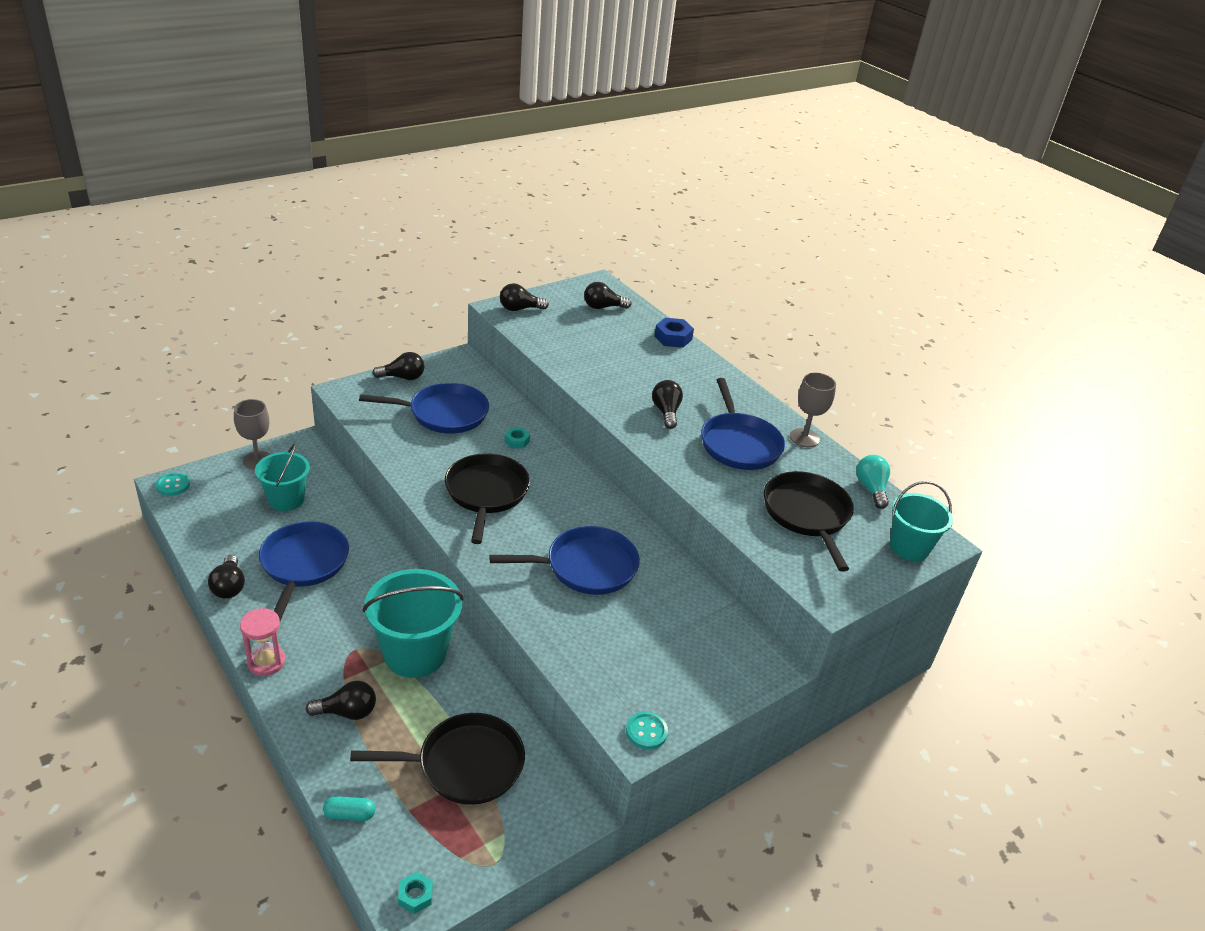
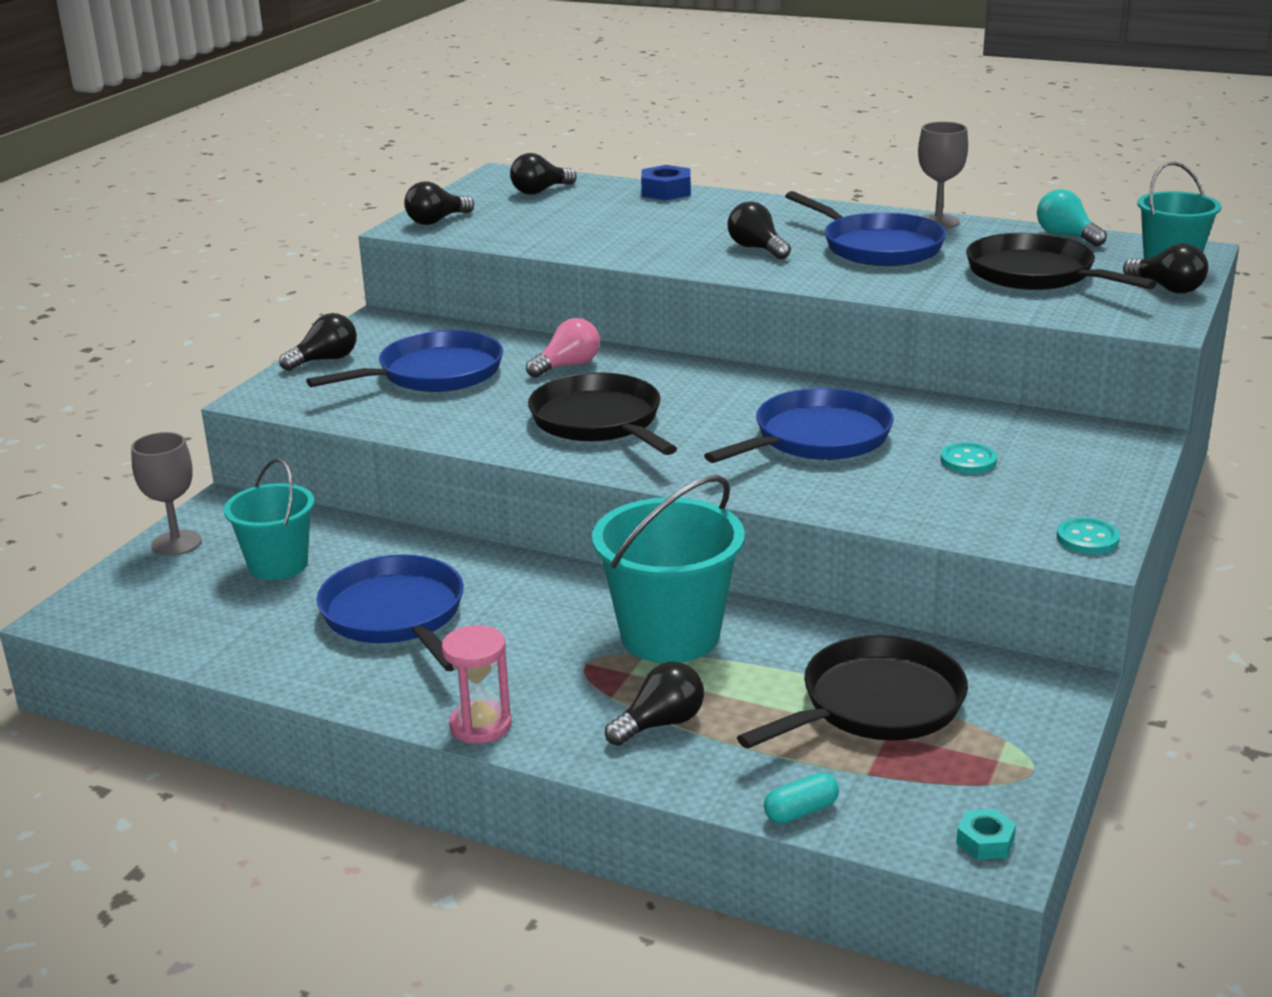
camera: 25 degrees left, 10 degrees down
(173, 485) = (77, 614): turquoise button -> turquoise button (968, 461)
(229, 586) = (318, 678): black light bulb -> black light bulb (1167, 288)
(517, 441) = (567, 366): turquoise nut -> pink light bulb

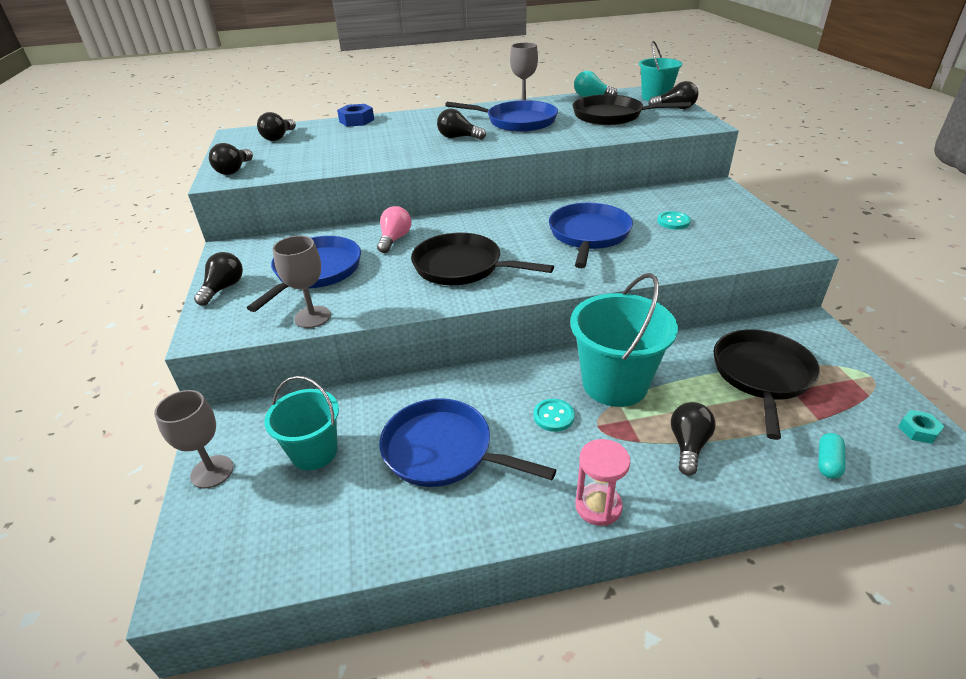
camera: 35 degrees left, 10 degrees up
(373, 417) = (312, 317): none -> grey goblet
(1087, 539) = (784, 242): turquoise button -> turquoise button (553, 416)

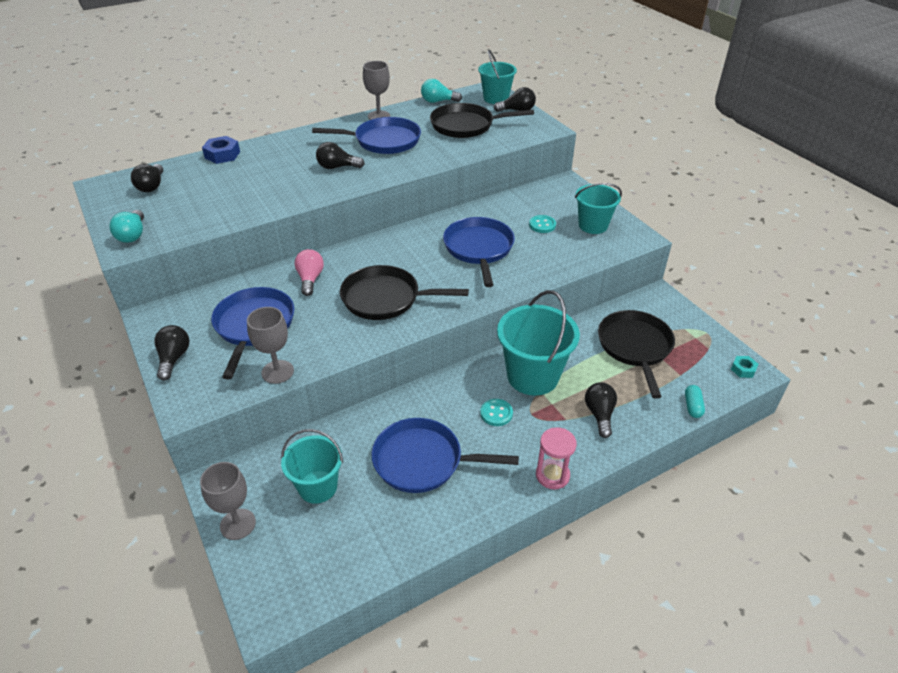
camera: 20 degrees left, 5 degrees up
(234, 170) = (133, 235): black light bulb -> turquoise light bulb
(737, 229) = (593, 225): none -> turquoise bucket

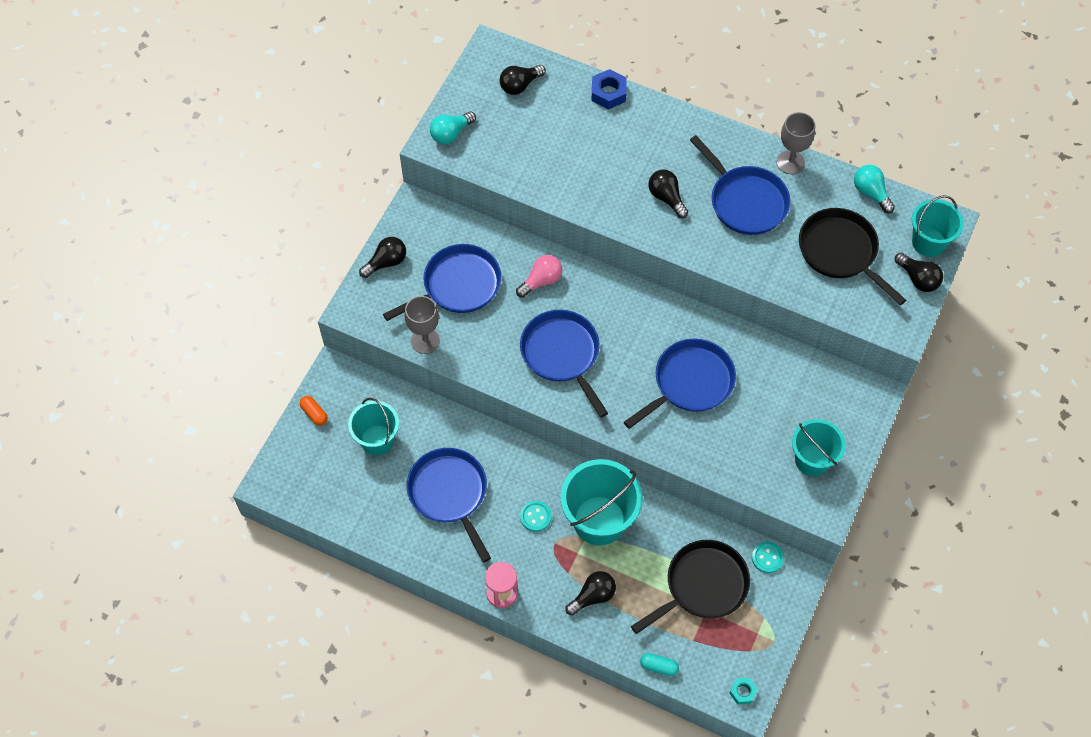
camera: 55 degrees right, 20 degrees up
(238, 524) = (314, 414): grey goblet -> orange capsule
(385, 298) = (562, 354): black pan -> blue pan
(542, 225) = (774, 414): turquoise button -> turquoise button (767, 558)
(692, 406) = (659, 667): turquoise capsule -> turquoise capsule turned 45 degrees clockwise

